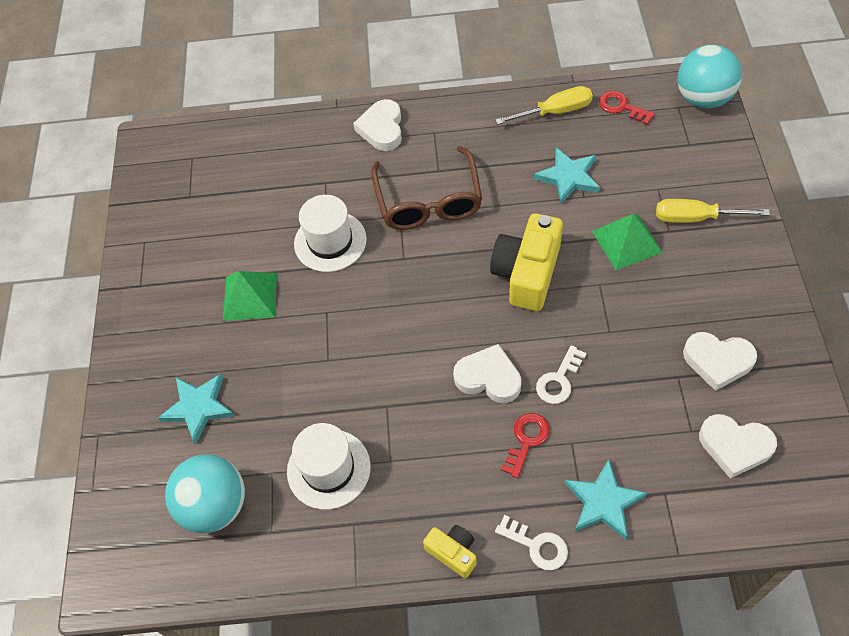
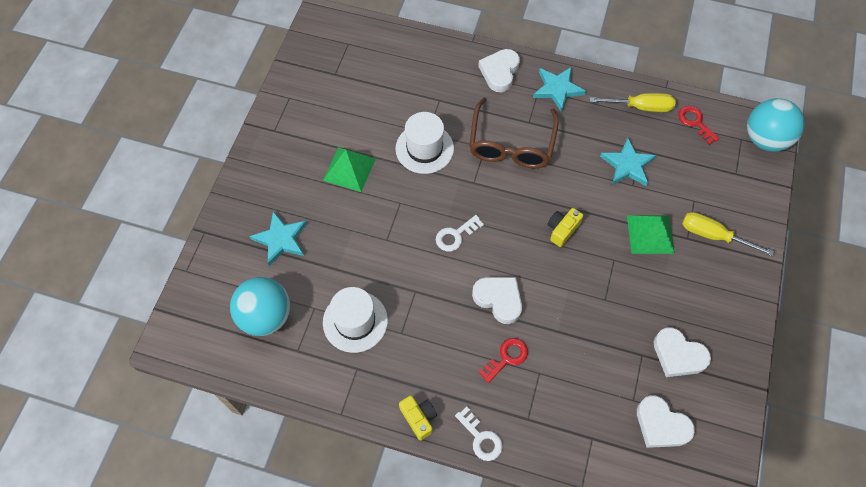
camera: 15 degrees right, 5 degrees up
(527, 273) = (562, 230): yellow camera -> yellow camera, size x0.52
(559, 380) = (550, 322): white key -> white key (456, 235)
(603, 502) = (543, 426): turquoise star -> turquoise star (557, 89)

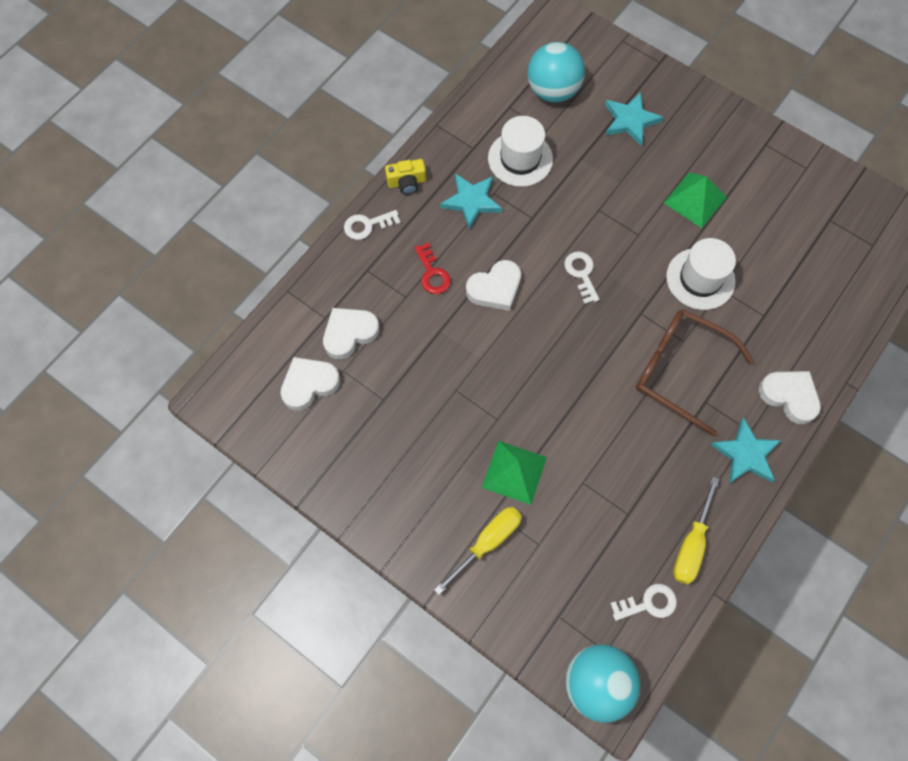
camera: 110 degrees right, 5 degrees up
(562, 230) = (552, 380): yellow camera -> none
(627, 165) = (612, 489): turquoise star -> turquoise star (471, 201)
(678, 355) = (369, 434): white heart -> white heart (349, 333)
(695, 122) = (648, 603): red key -> white key

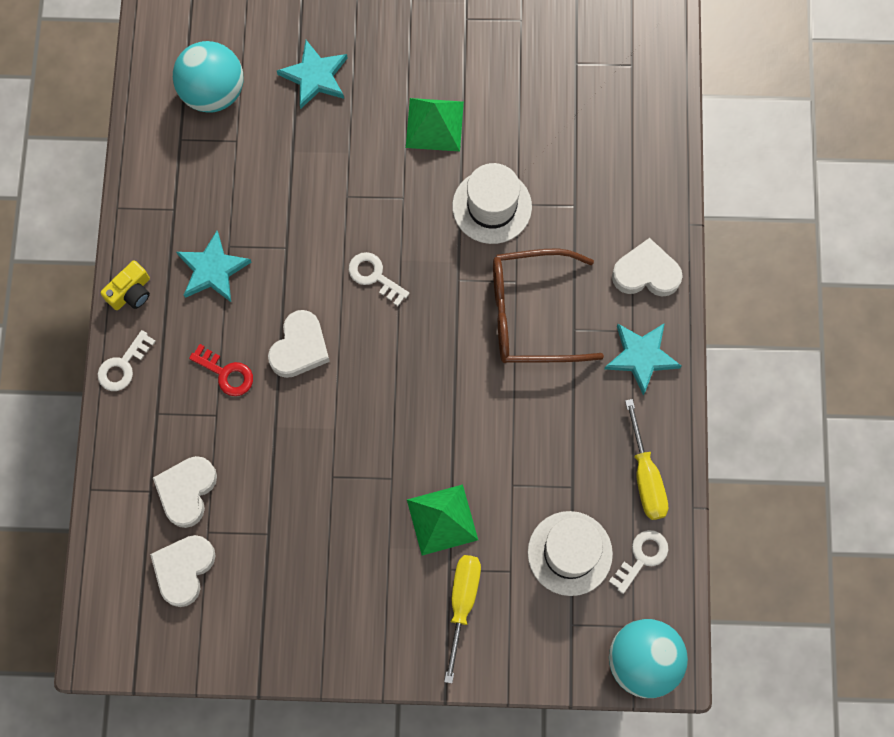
camera: 35 degrees left, 5 degrees up
(520, 159) = (230, 191): white hat -> white hat (570, 553)

